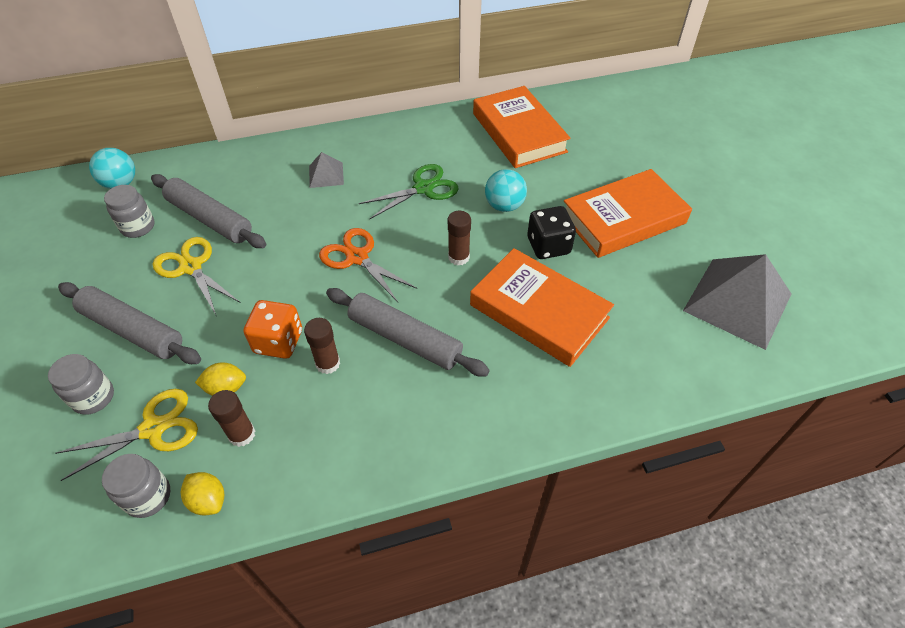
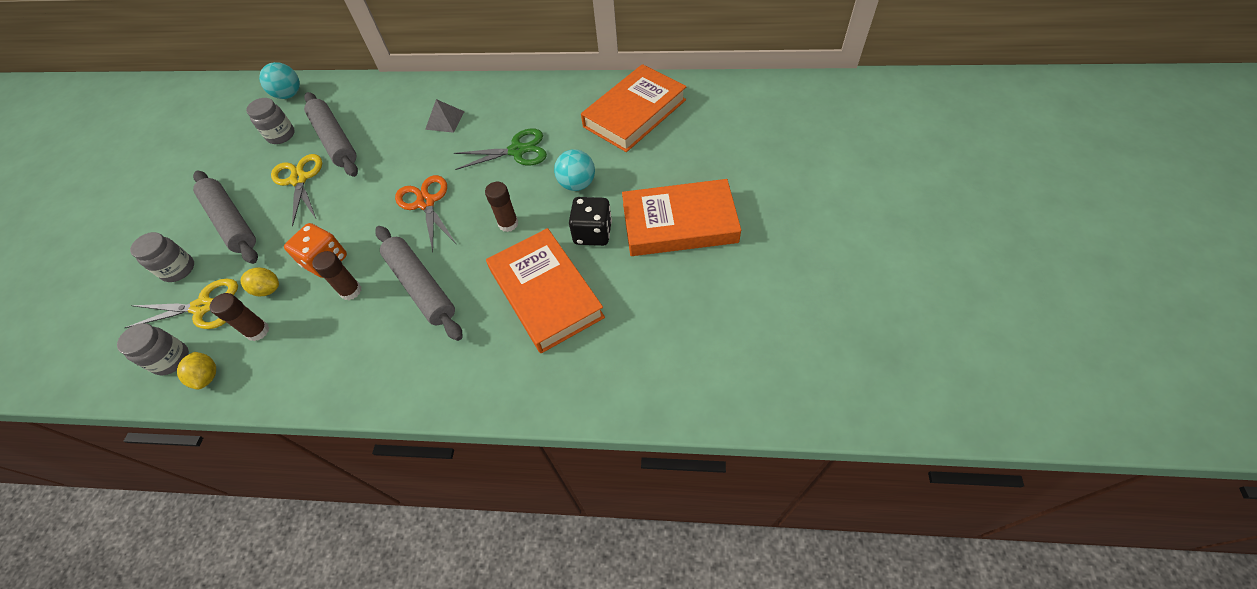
camera: 25 degrees right, 5 degrees up
(519, 132) = (634, 113): orange book -> orange book turned 45 degrees clockwise
(737, 302) = (738, 336): grey pyramid -> none

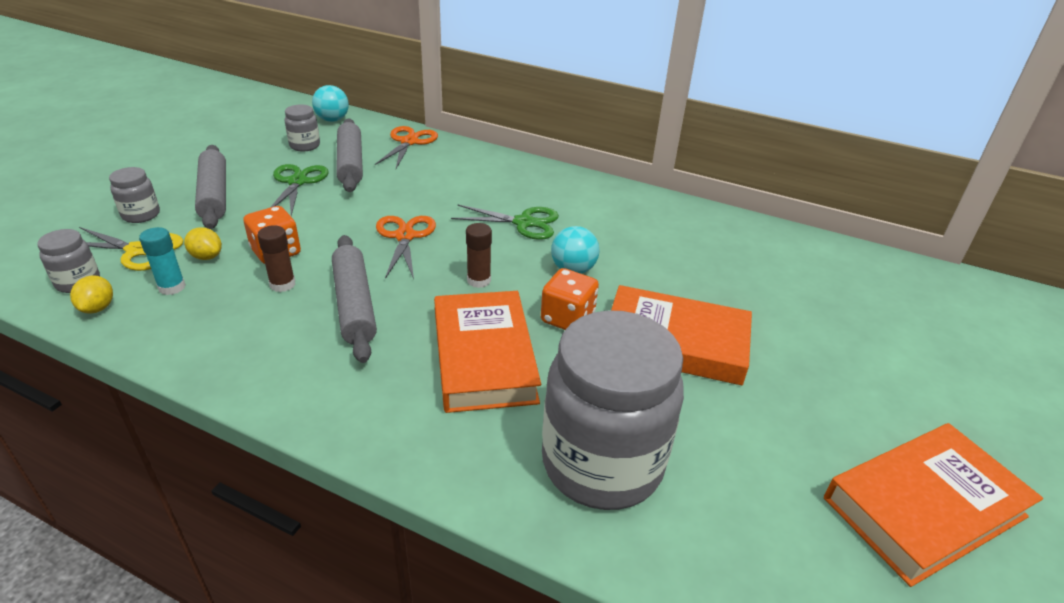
camera: 15 degrees right, 20 degrees down
(258, 331) = (172, 287): brown glue stick -> turquoise glue stick
(299, 179) = (297, 182): yellow scissors -> green scissors
(375, 96) = (409, 142): none -> orange scissors
(445, 120) = (464, 178): grey pyramid -> none
(592, 233) = (567, 318): black dice -> orange dice
(634, 113) = (669, 229): orange book -> orange book (924, 507)
(668, 347) = (602, 464): none -> grey jar

